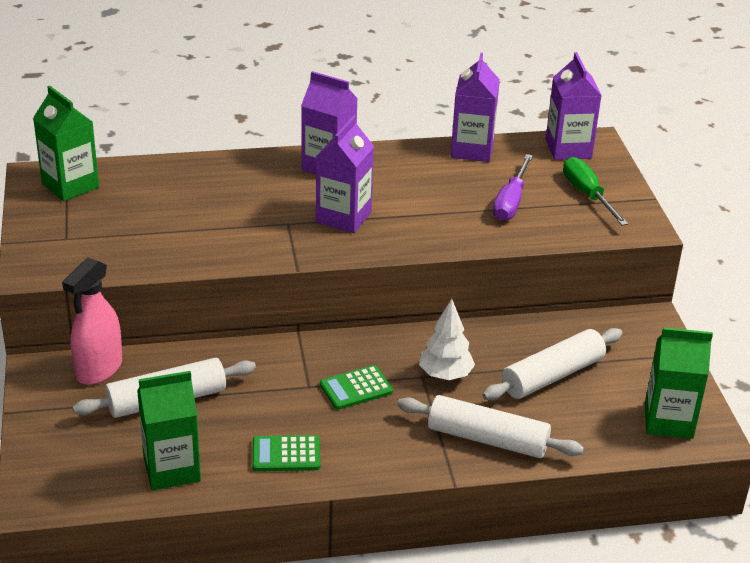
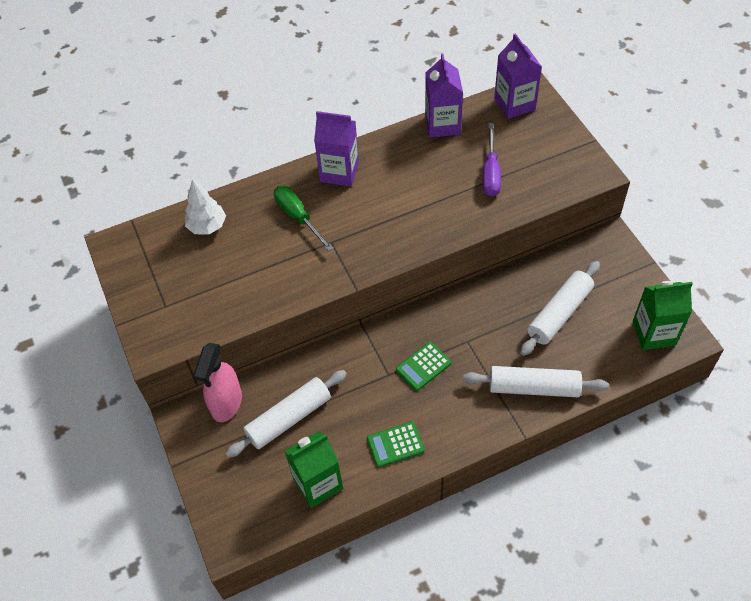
camera: 10 degrees left, 20 degrees up
(70, 185) = (145, 248): green carton -> none
(343, 217) = (371, 224): purple carton -> none
(445, 375) = (483, 335): white tree -> white tree (207, 226)
(587, 195) = (544, 149): green screwdriver -> green screwdriver (298, 217)

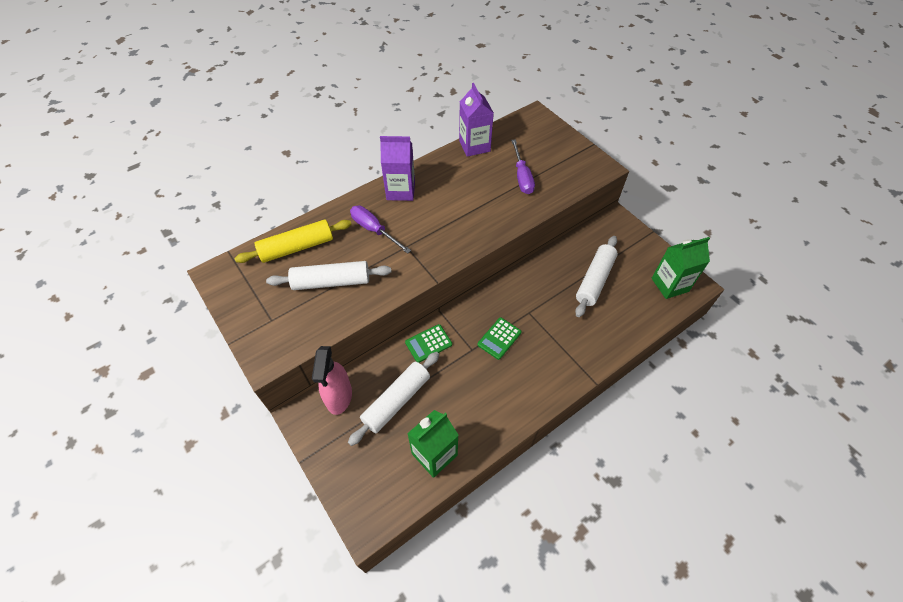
camera: 15 degrees left, 0 degrees up
(207, 226) = (297, 247): white tree -> yellow rolling pin
(298, 217) = (374, 230): green screwdriver -> purple screwdriver
(395, 444) = (492, 408): green calculator -> green calculator (428, 343)
(514, 104) = (525, 125): purple carton -> none
(533, 387) = (591, 341): white rolling pin -> white rolling pin (331, 282)

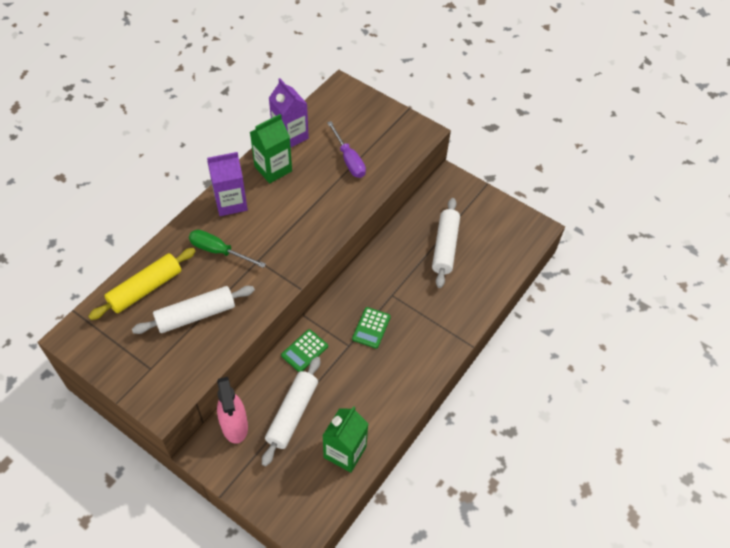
camera: 20 degrees left, 0 degrees up
(374, 230) = (219, 251): purple screwdriver -> green screwdriver
(670, 285) = (515, 234): green carton -> green carton (273, 169)

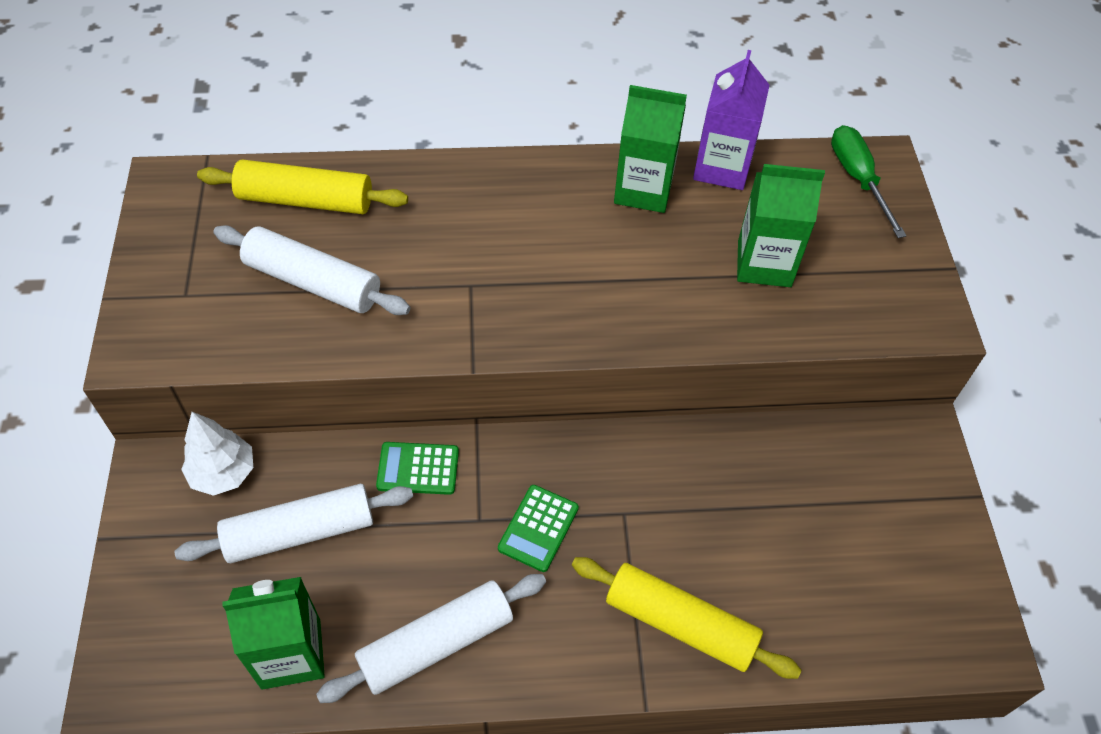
camera: 50 degrees right, 0 degrees up
(219, 251) = (441, 231): green screwdriver -> green screwdriver (858, 179)
(231, 202) = (534, 186): purple carton -> none
(234, 426) = (223, 473): pink spray bottle -> white tree
(349, 160) = (764, 263): purple screwdriver -> green carton
(371, 328) = (538, 528): green calculator -> green calculator turned 45 degrees counterclockwise
(445, 247) = (790, 524): white rolling pin -> white rolling pin (436, 643)
(451, 311) = (680, 624): none -> yellow rolling pin

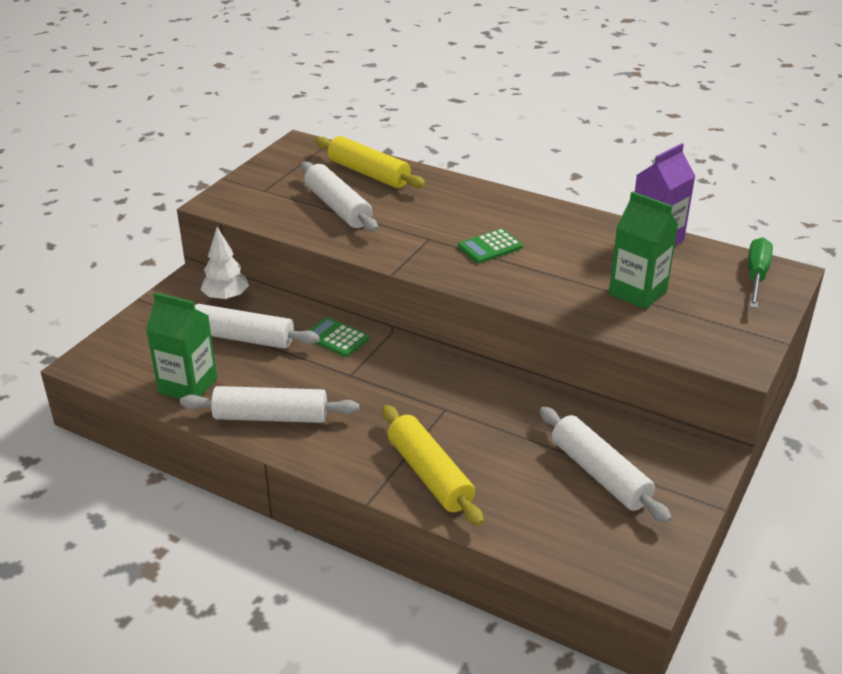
camera: 35 degrees right, 20 degrees down
(538, 528) = (382, 393): green calculator -> green calculator (490, 247)
(643, 190) = (587, 233): green carton -> none
(843, 517) = (599, 474): none -> white rolling pin

